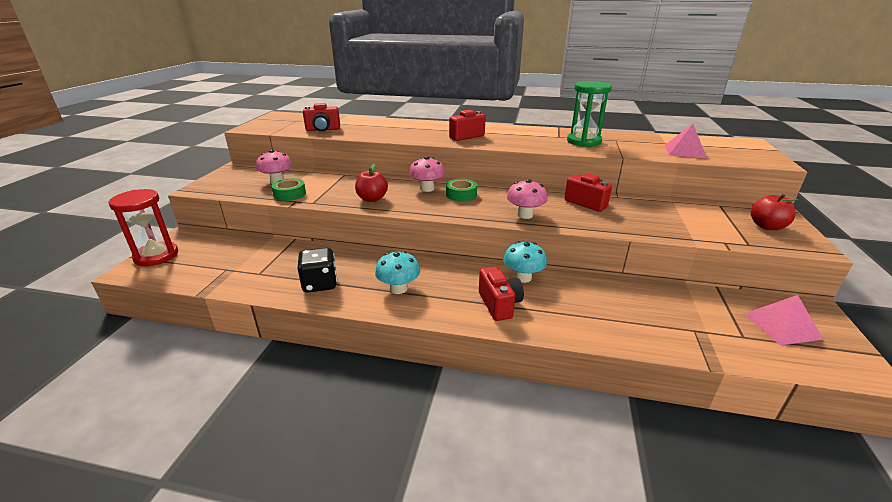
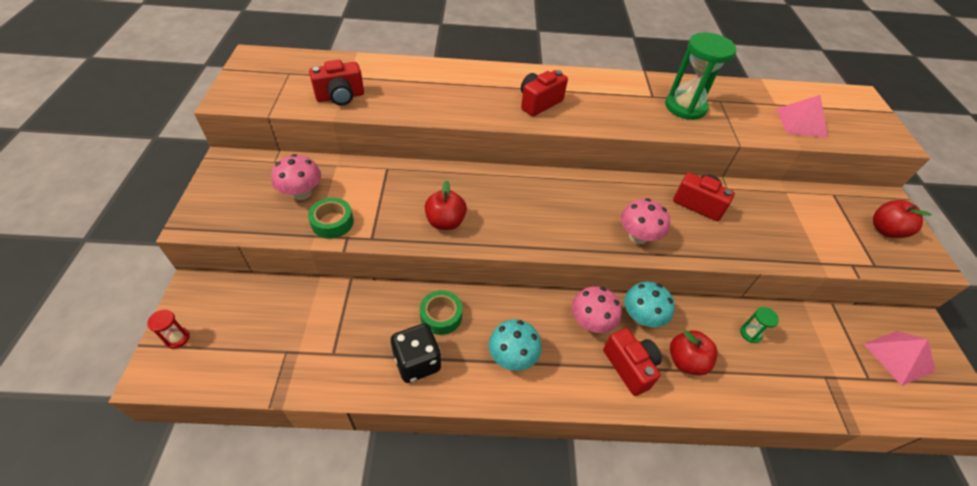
camera: 15 degrees left, 20 degrees up
(156, 256) = (177, 338): red hourglass -> red hourglass, size x0.44
(427, 189) = (506, 192): pink mushroom -> pink mushroom (591, 322)
(461, 194) = (551, 201): green tape -> green tape (441, 316)
(554, 306) = (686, 361): none -> red apple
(624, 296) = (750, 334): none -> green hourglass

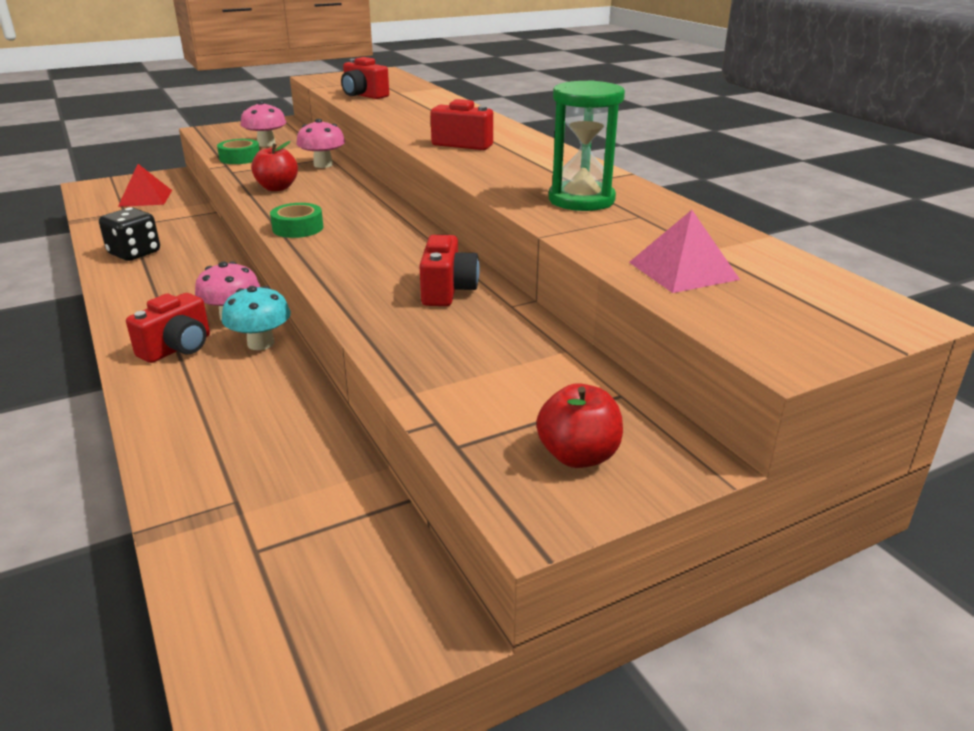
camera: 65 degrees right, 20 degrees down
(177, 338) = (121, 182): red hourglass -> none
(257, 325) = (145, 198): none -> red pyramid
(441, 316) = (195, 250): green tape -> green tape (298, 228)
(512, 357) = (161, 288): turquoise mushroom -> none
(638, 236) = (341, 265): pink mushroom -> pink mushroom (323, 165)
(686, 361) = (205, 381): red apple -> none
(750, 334) = (283, 424): green hourglass -> none
(899, 357) = (329, 589): pink pyramid -> none

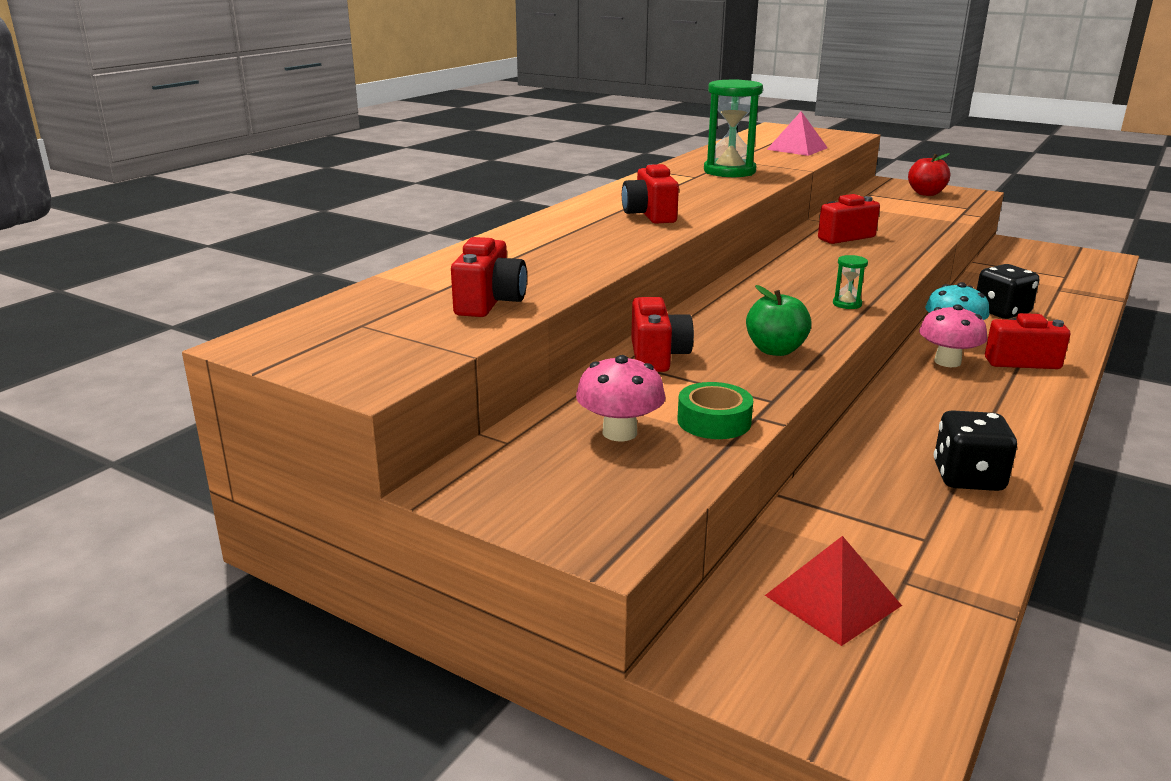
camera: 120 degrees left, 5 degrees down
(256, 405) = (1001, 312): none -> black dice
(277, 188) = (775, 350): red apple -> green apple
(298, 228) = (847, 304): green tape -> green hourglass
(323, 165) = (657, 356): pink mushroom -> red camera

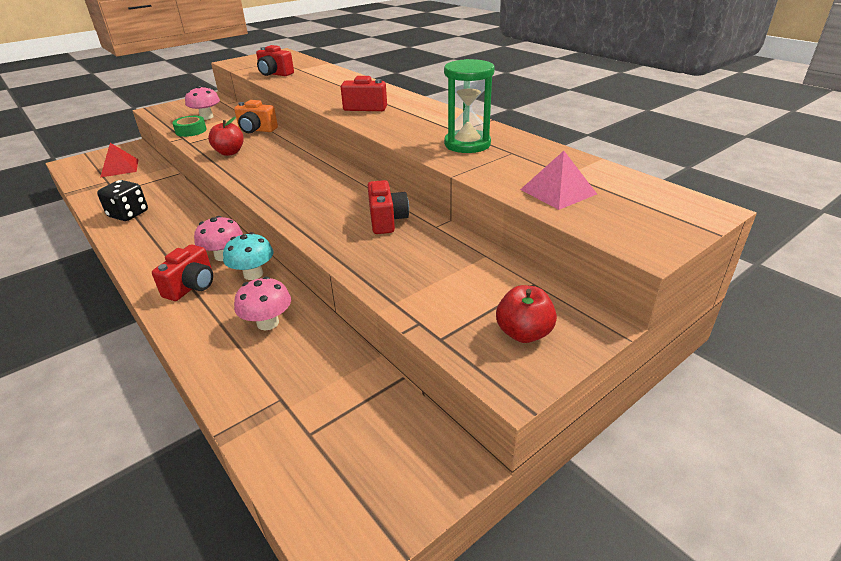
camera: 110 degrees right, 10 degrees up
(657, 356) = (256, 130): red camera -> orange camera
(775, 350) = (229, 152): green apple -> red apple
(847, 304) = (258, 183): green hourglass -> none
(1001, 312) = (268, 323): black dice -> pink mushroom

